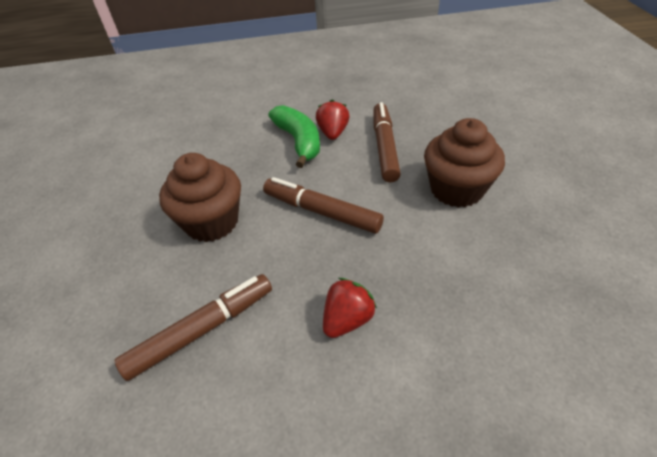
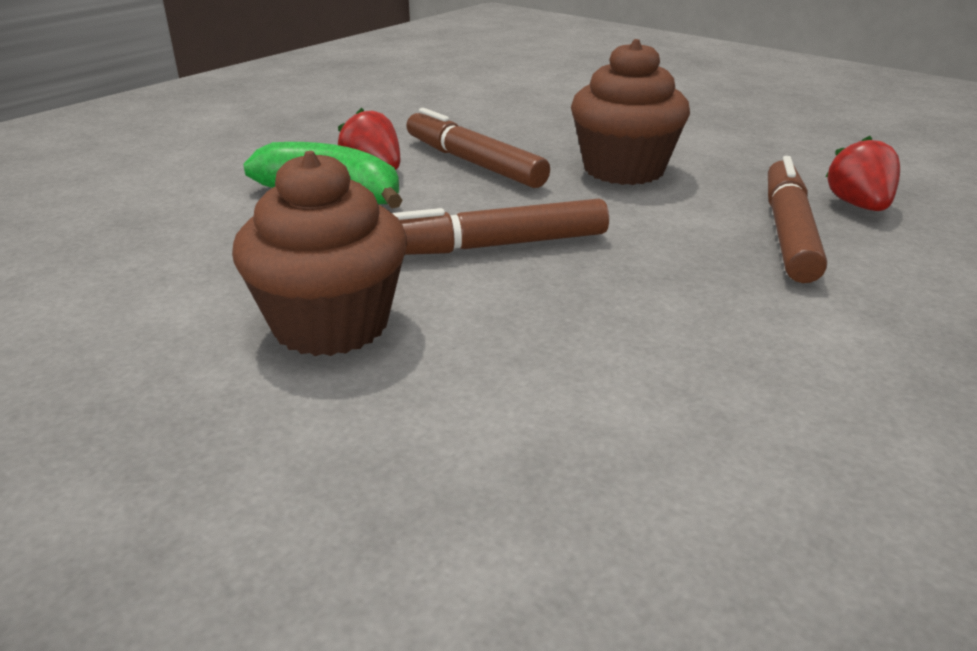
camera: 45 degrees left, 15 degrees down
(202, 330) = (533, 438): brown marker -> brown marker (788, 232)
(347, 319) = (705, 321): red strawberry -> red strawberry (858, 205)

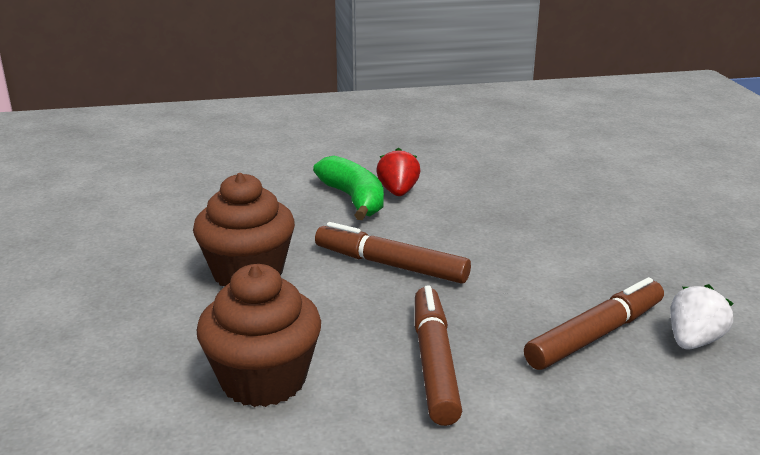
camera: 40 degrees right, 5 degrees down
(473, 163) = (466, 207): brown marker -> brown marker (434, 363)
(624, 169) = (560, 247): brown cupcake -> brown cupcake (263, 380)
(858, 205) = (693, 341): red strawberry -> white strawberry

